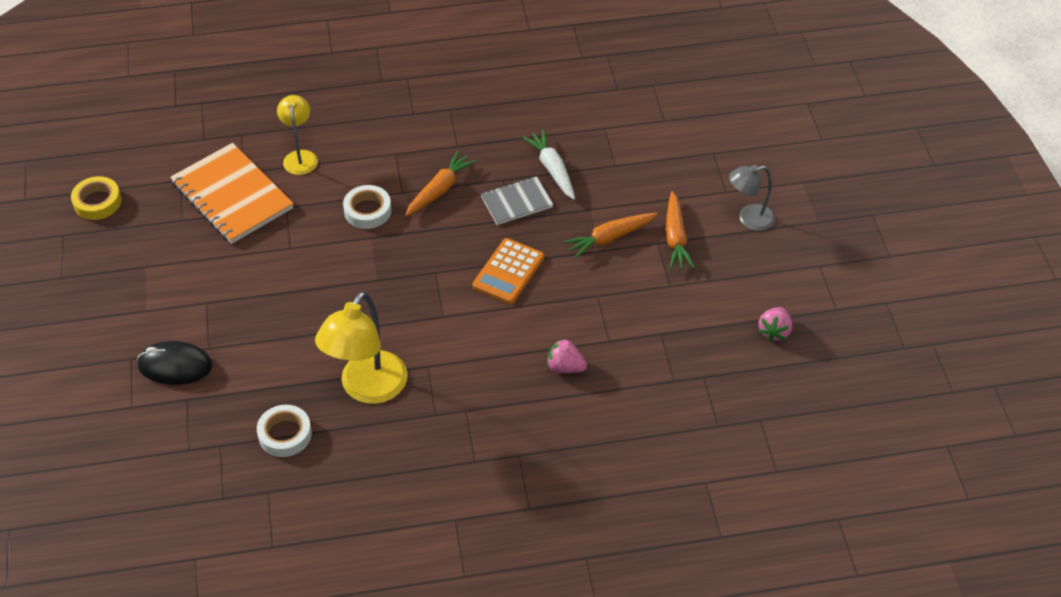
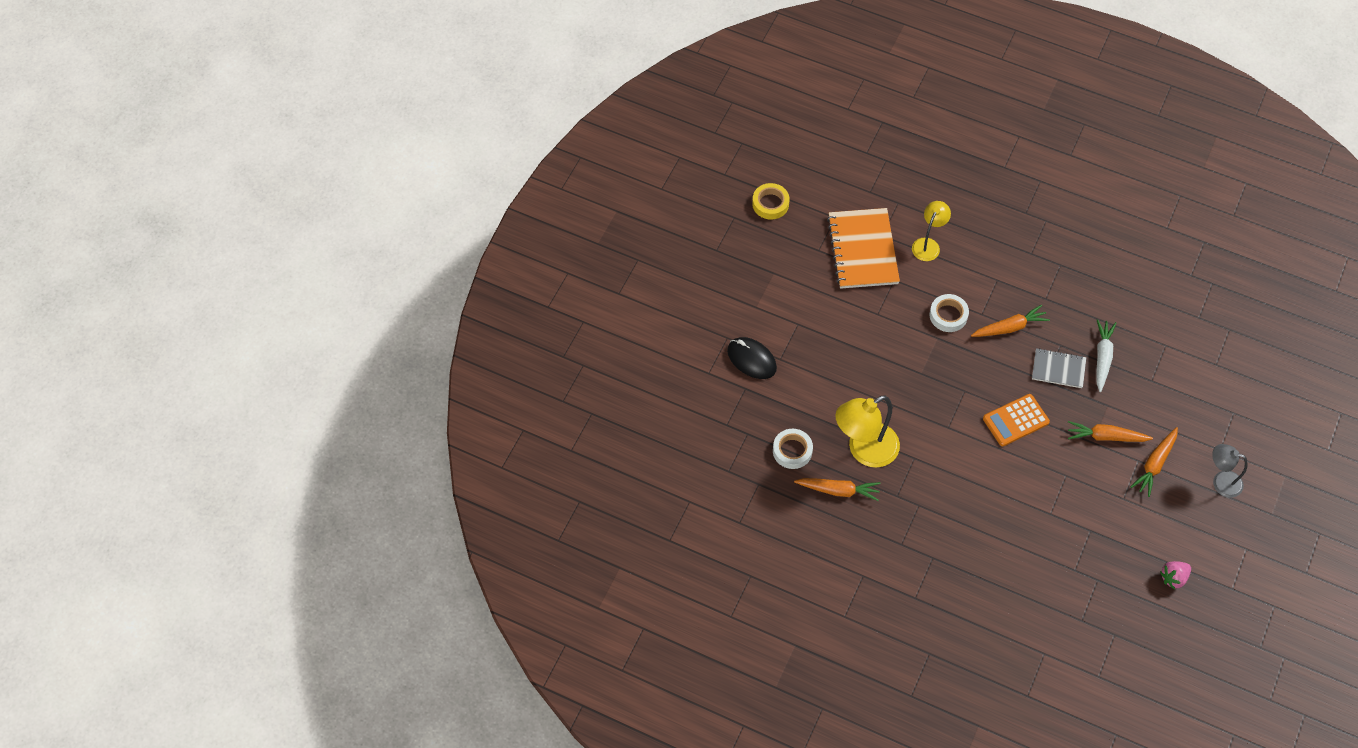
camera: 35 degrees right, 10 degrees up
(365, 446) = (838, 490): none -> orange carrot
(565, 367) = (1006, 515): pink strawberry -> none

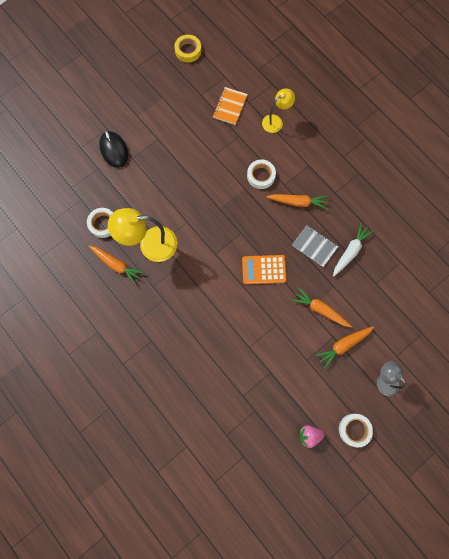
camera: 25 degrees right, 15 degrees up
(862, 250) = (230, 106): orange notebook -> orange notebook, size x0.56
(1219, 549) = (354, 430): none -> white tape

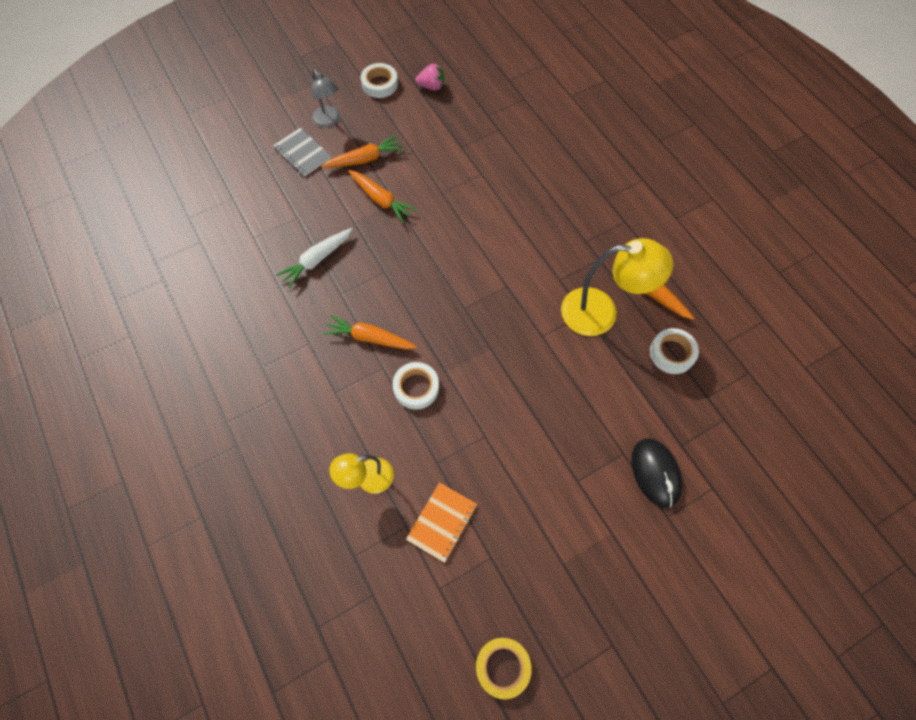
camera: 170 degrees left, 10 degrees down
(264, 269) = (443, 256): orange calculator -> none
(314, 246) = (364, 274): grey notebook -> grey notebook (302, 153)

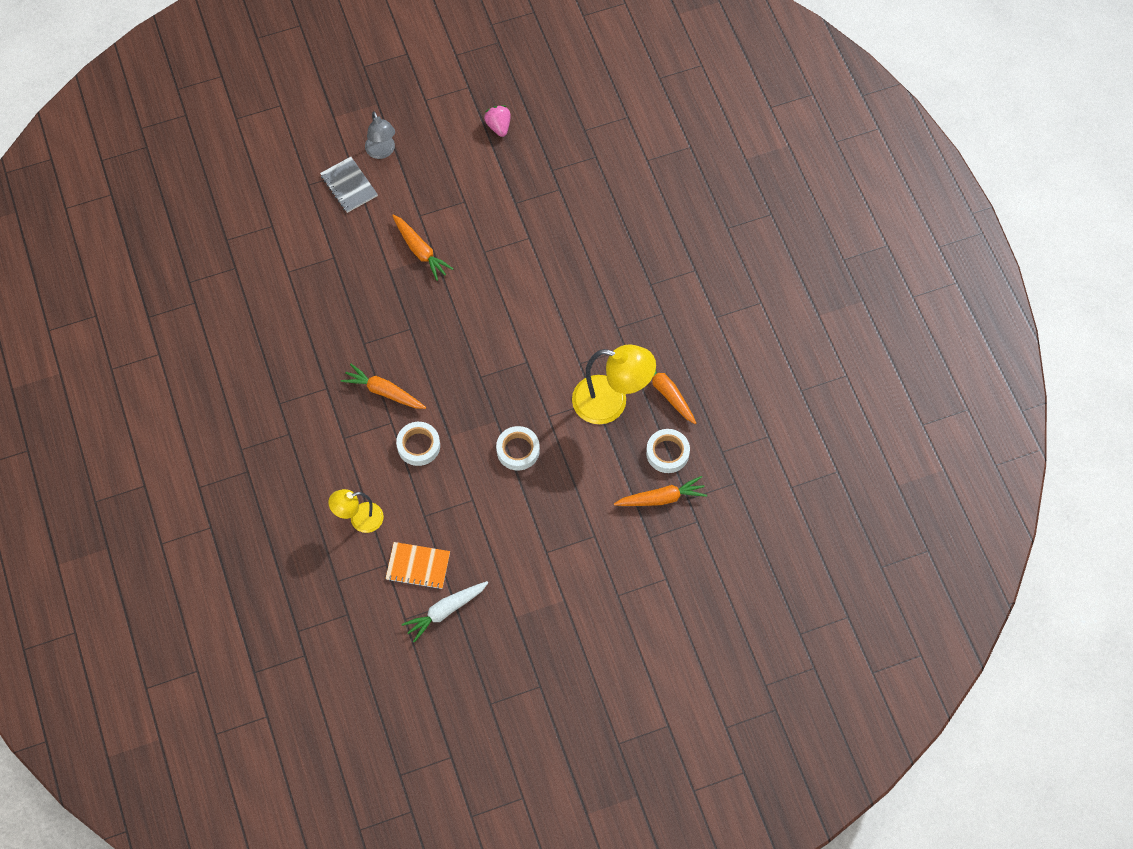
camera: 10 degrees right, 0 degrees up
(317, 260) = (346, 305): white carrot -> white carrot (446, 611)
(364, 159) = (411, 202): orange carrot -> orange carrot (661, 498)
(380, 84) = (443, 115): white tape -> white tape (518, 450)
(431, 86) = (498, 126): pink strawberry -> pink strawberry turned 120 degrees counterclockwise
(442, 522) = (418, 566): orange notebook -> orange notebook turned 60 degrees clockwise
(502, 667) = (444, 686): yellow tape -> none
(655, 473) = (618, 557): black mouse -> none

